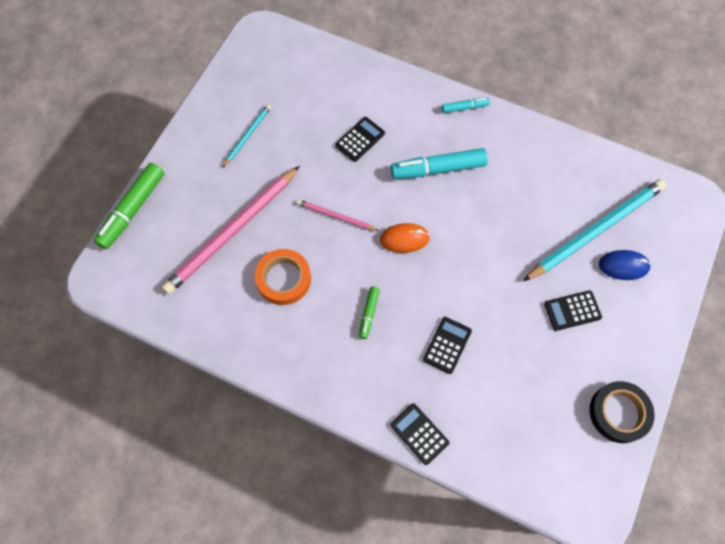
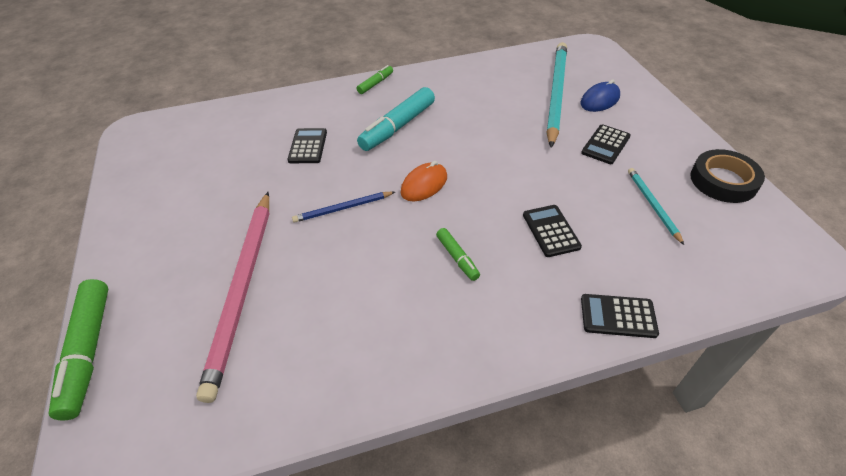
camera: 40 degrees left, 20 degrees down
(247, 136) = (187, 205): turquoise pencil -> turquoise pencil (652, 205)
(283, 279) = (341, 290): orange tape -> none
(335, 216) = (342, 208): pink pencil -> blue pencil
(464, 108) = (375, 83): turquoise marker -> green marker

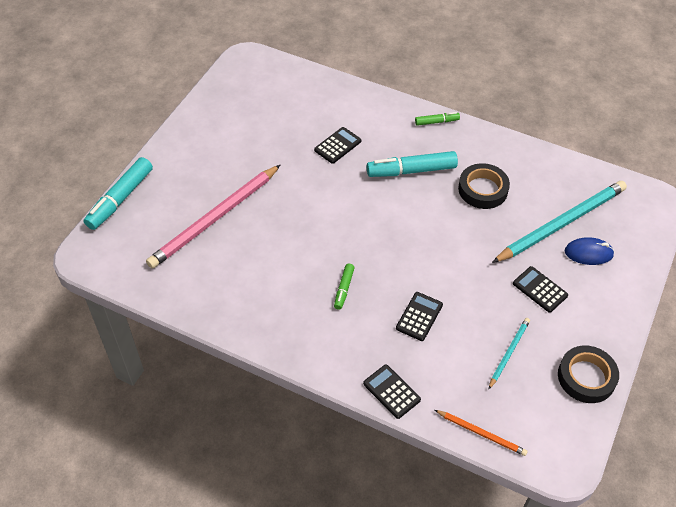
camera: 40 degrees right, 5 degrees up
(88, 352) = (120, 199): green marker -> turquoise marker
(342, 208) = (313, 207): blue pencil -> none
(424, 185) = (379, 227): orange mouse -> none
(471, 106) = (483, 189): none -> black tape
(605, 145) = (540, 289): black calculator -> black calculator turned 60 degrees clockwise
(730, 287) = (481, 433): none -> orange pencil

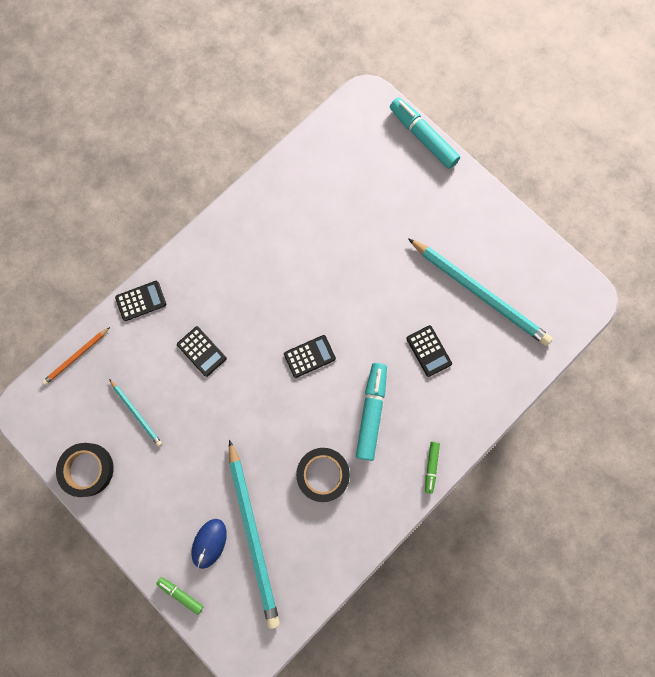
camera: 110 degrees right, 25 degrees up
(215, 219) = (372, 211): pink pencil -> none
(269, 124) = (480, 293): none -> turquoise pencil
(344, 289) = (254, 297): green marker -> green marker (181, 594)
(540, 289) = (187, 473): black calculator -> black calculator (309, 356)

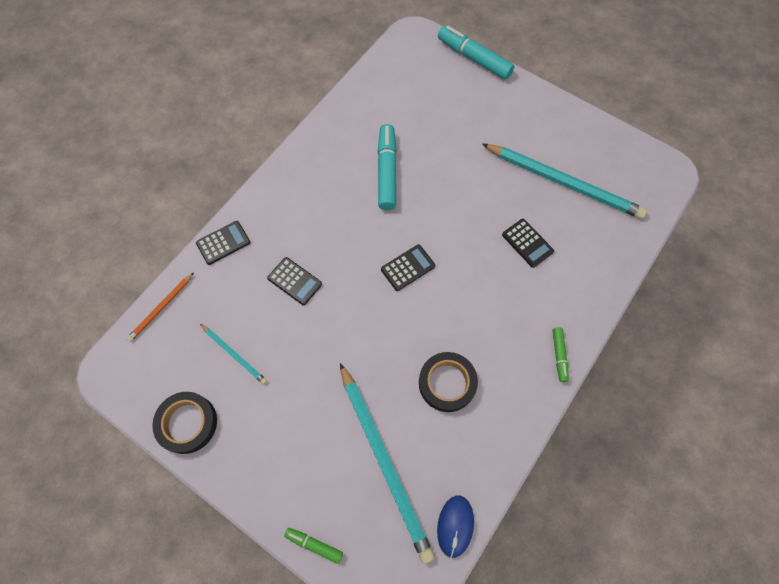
camera: 10 degrees left, 10 degrees down
(209, 543) = (337, 480): blue mouse -> blue mouse (455, 526)
(371, 412) = (483, 311): turquoise marker -> turquoise marker (387, 171)

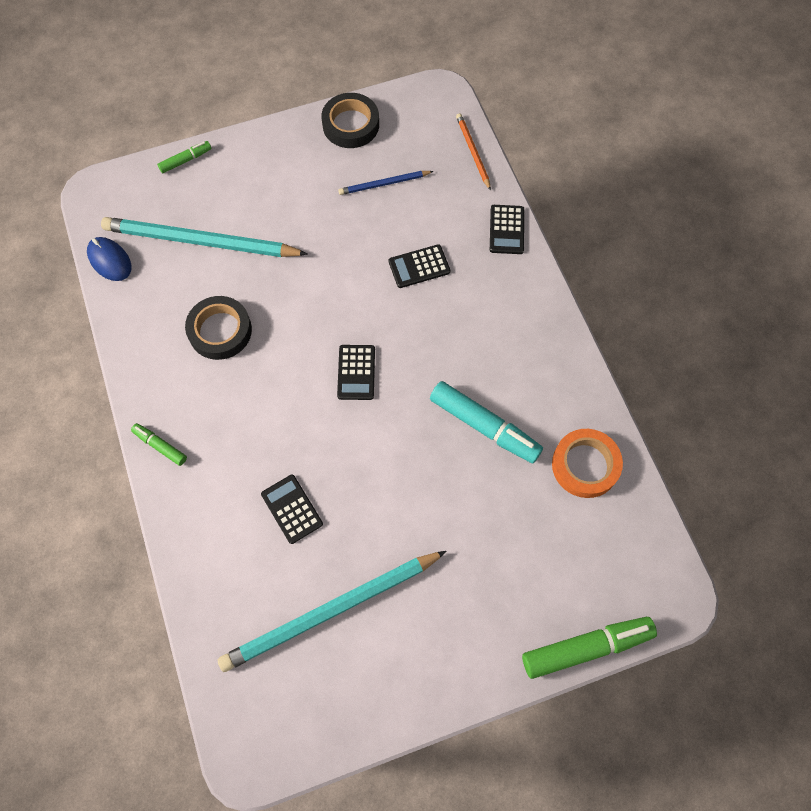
camera: 125 degrees right, 0 degrees up
(234, 354) = (384, 184): turquoise pencil -> blue pencil
(371, 108) = (585, 465): none -> orange tape
(474, 58) = (586, 647): turquoise marker -> green marker
(527, 243) = (292, 509): black calculator -> black calculator turned 60 degrees clockwise

